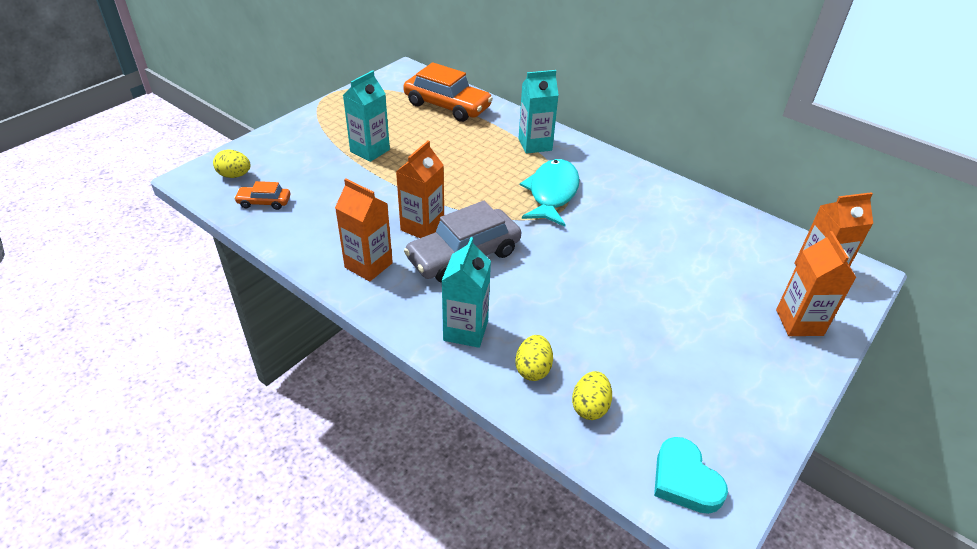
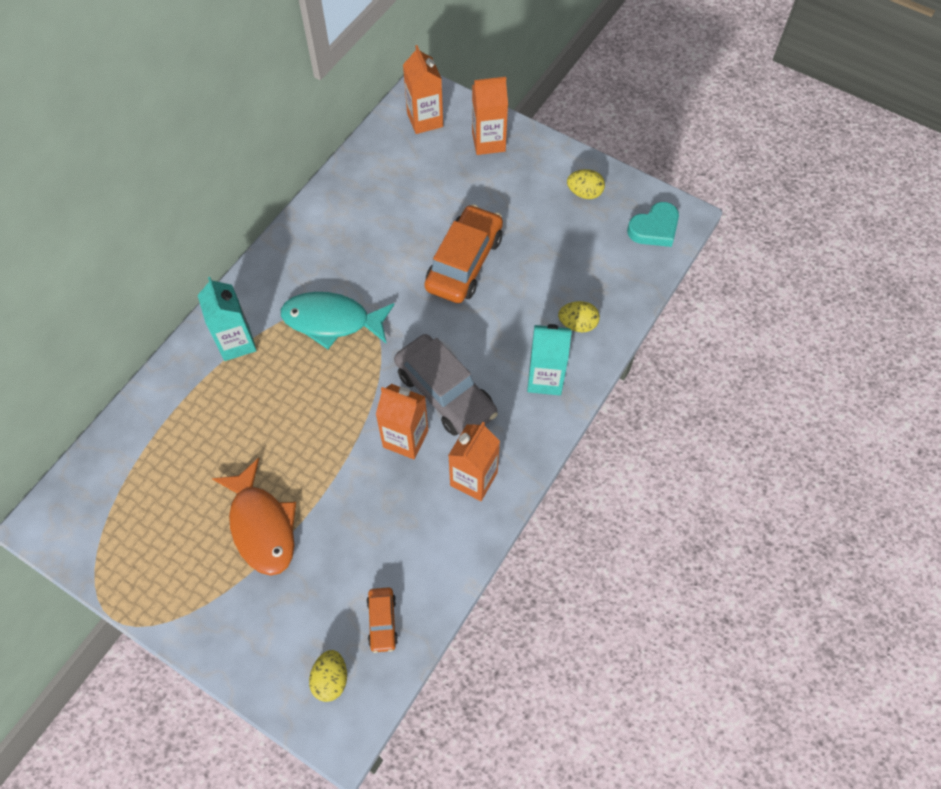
camera: 95 degrees left, 20 degrees up
(370, 150) = (262, 526): turquoise carton -> orange fish
(447, 106) = (147, 451): orange car -> orange car (464, 262)
(590, 407) = (606, 284): yellow egg -> yellow egg (584, 193)

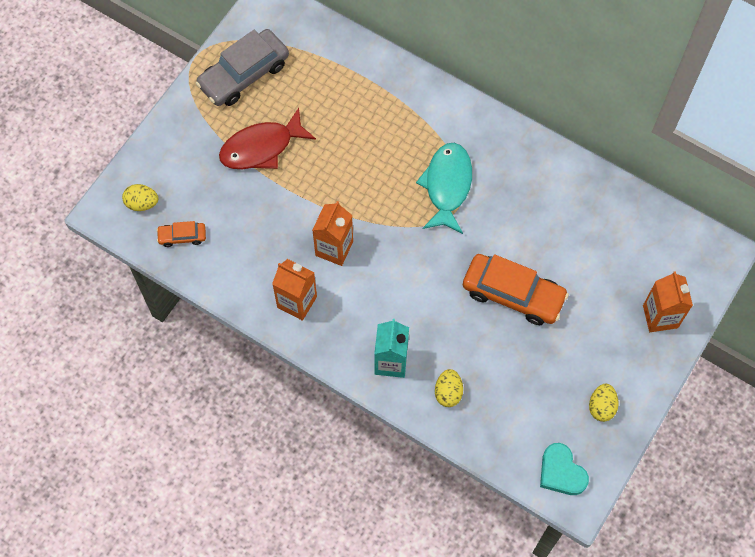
camera: 90 degrees right, 5 degrees up
(236, 343) = (424, 114): turquoise carton -> none
(262, 526) = (261, 147): orange fish -> red fish
(425, 120) = (683, 256): orange carton -> none
(445, 393) = (376, 279): grey car -> grey car (244, 74)

